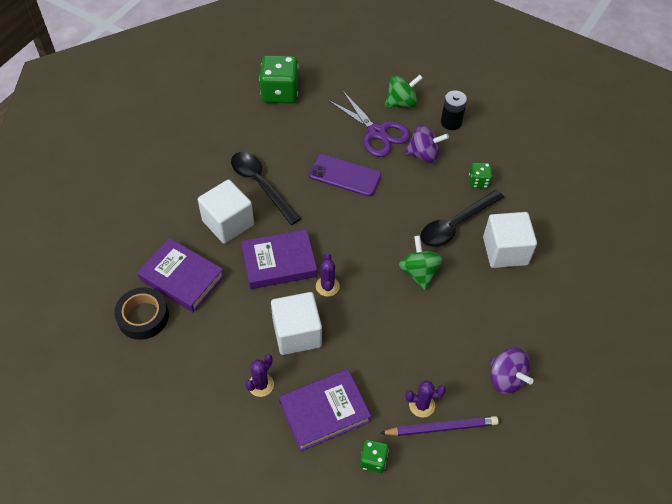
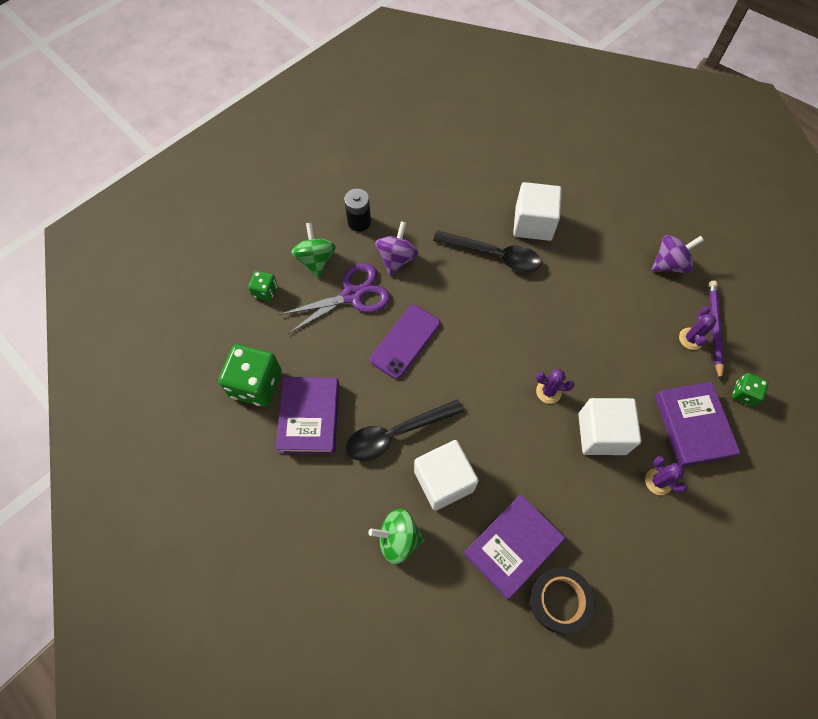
camera: 75 degrees left, 10 degrees up
(279, 262) = (510, 434): purple book -> purple book (309, 417)
(419, 272) = (545, 303): green spinning top -> green spinning top (398, 539)
(456, 224) = (494, 255): black spoon -> black spoon turned 45 degrees counterclockwise
(479, 181) = (445, 220): green dice -> green dice (265, 291)

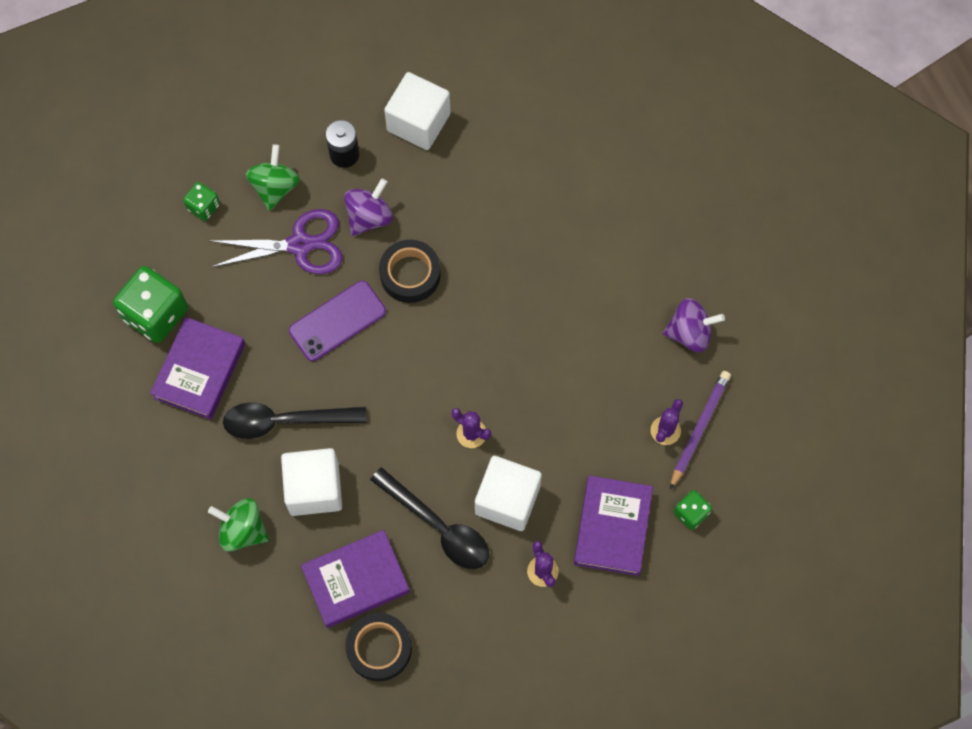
camera: 20 degrees right, 5 degrees up
(446, 289) = (410, 274): none -> black tape
(494, 255) = (485, 251): black spoon -> black spoon (438, 526)
(533, 223) = (551, 226): white cube -> white cube (418, 122)

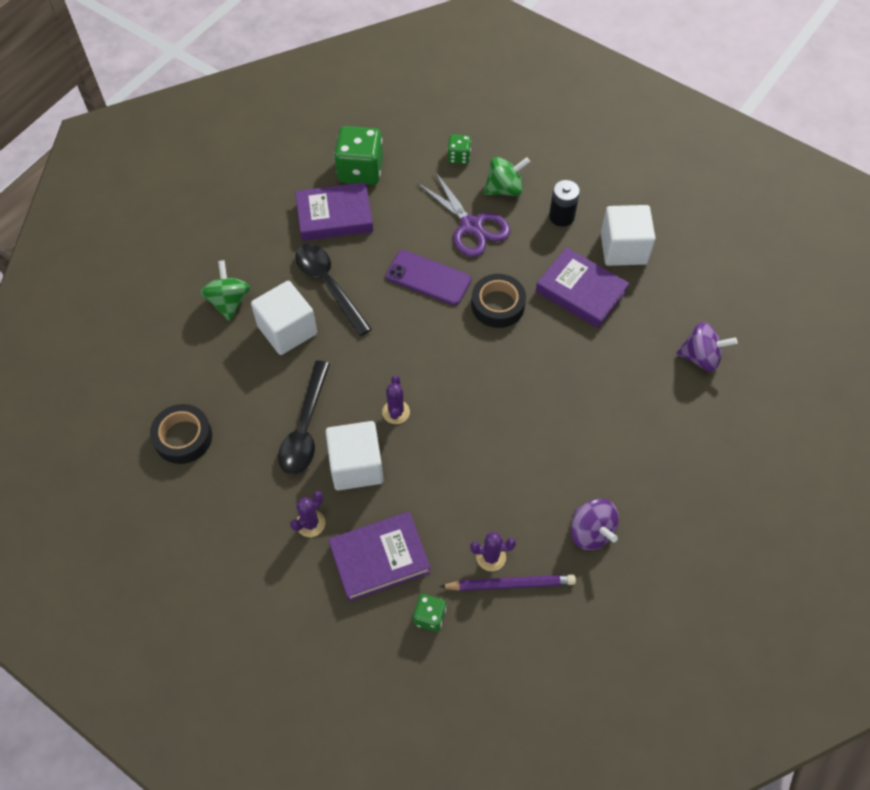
camera: 60 degrees right, 10 degrees down
(356, 580) = (230, 394): purple book -> purple book (581, 291)
(369, 217) = (524, 256): purple spinning top -> purple spinning top (700, 357)

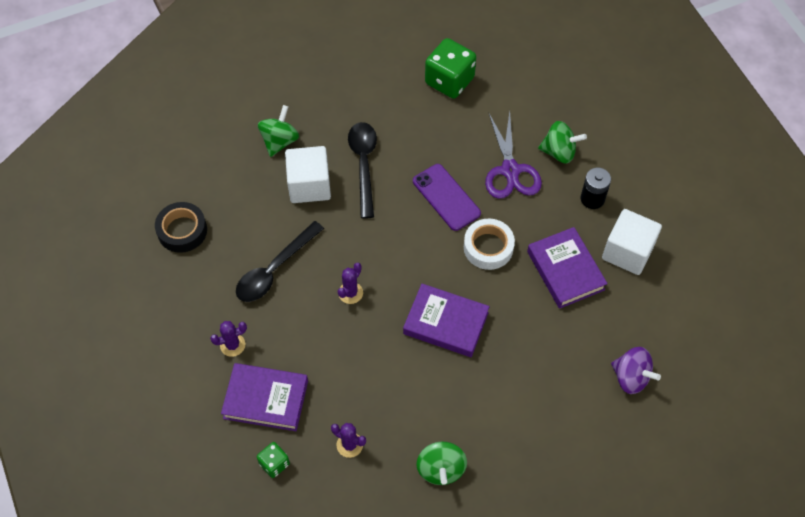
camera: 30 degrees right, 0 degrees up
(334, 216) = (404, 110): purple book -> purple book (445, 323)
(356, 466) = (293, 319): white cube -> none
(459, 157) = (539, 106): green dice -> none
(498, 305) = (488, 247): black tape -> white tape
(510, 584) = (351, 474): purple pencil -> none
(591, 532) = (441, 469): purple spinning top -> green spinning top

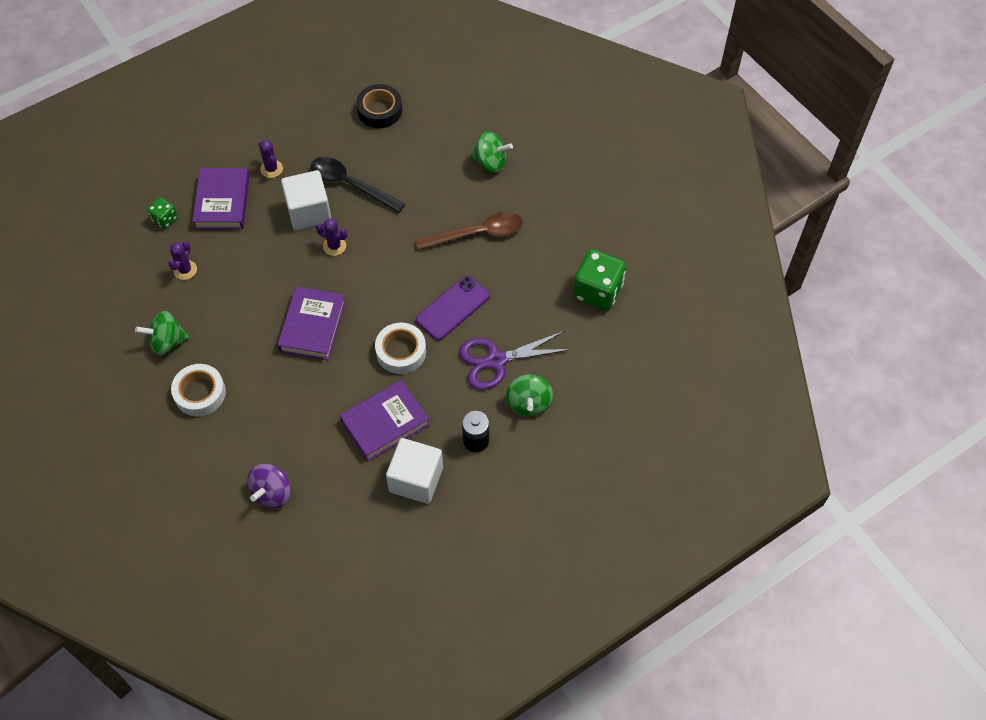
camera: 80 degrees right, 0 degrees up
(309, 185) = (445, 194): white cube -> white cube (309, 211)
(364, 165) = (477, 233): black spoon -> brown spoon
(509, 438) = (200, 393): none -> white tape

